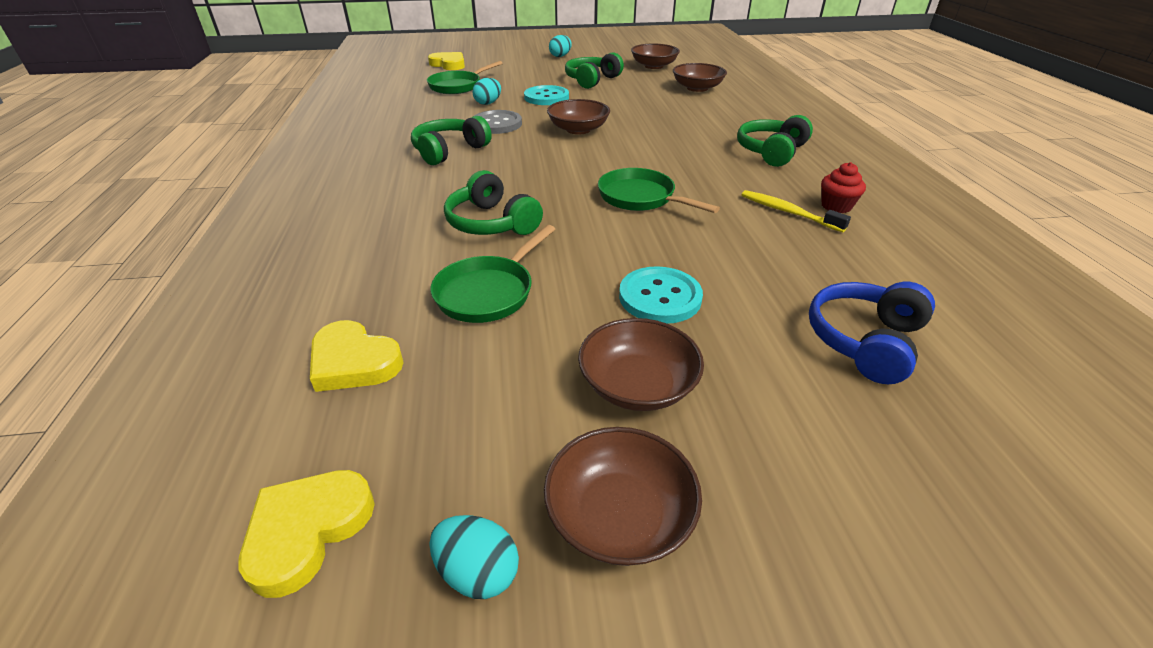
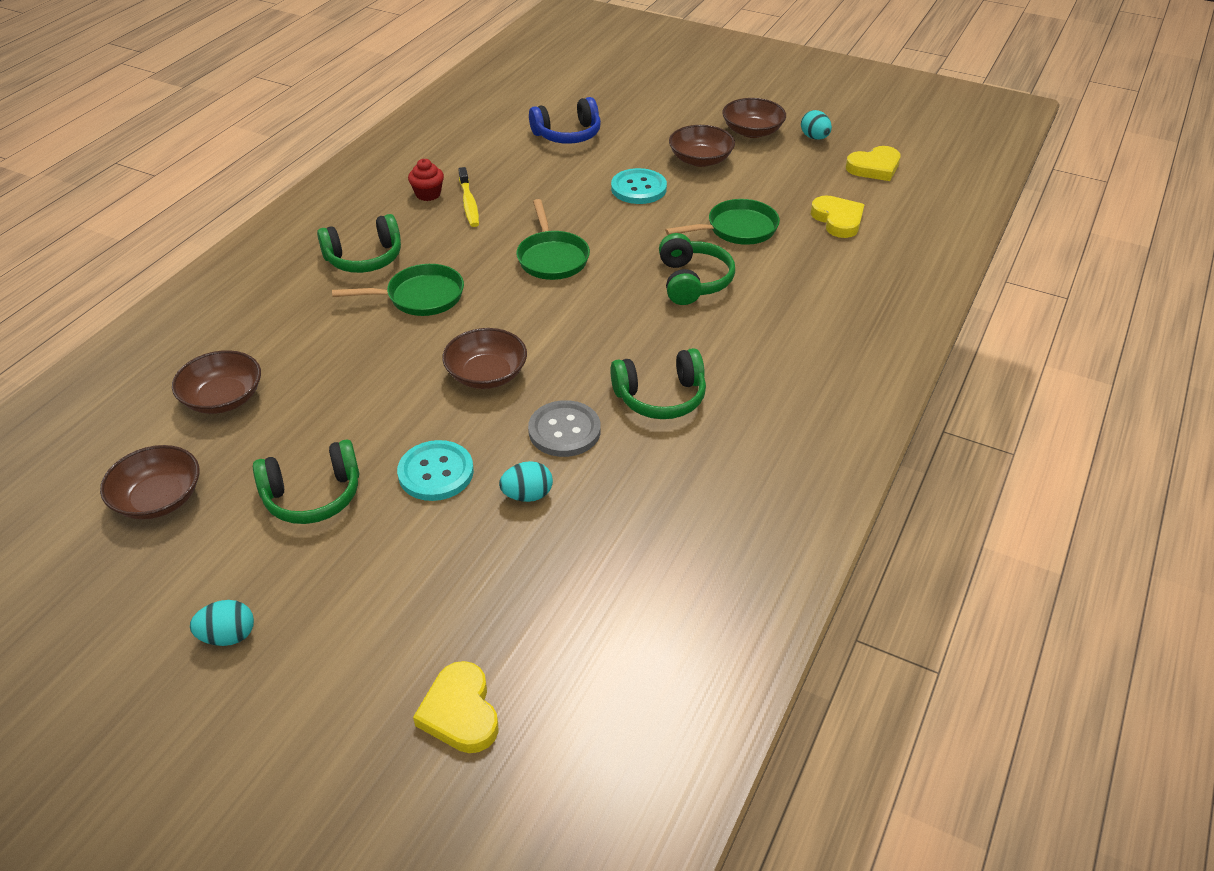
camera: 145 degrees left, 5 degrees up
(458, 86) = (523, 583): green pan -> green pan (420, 297)

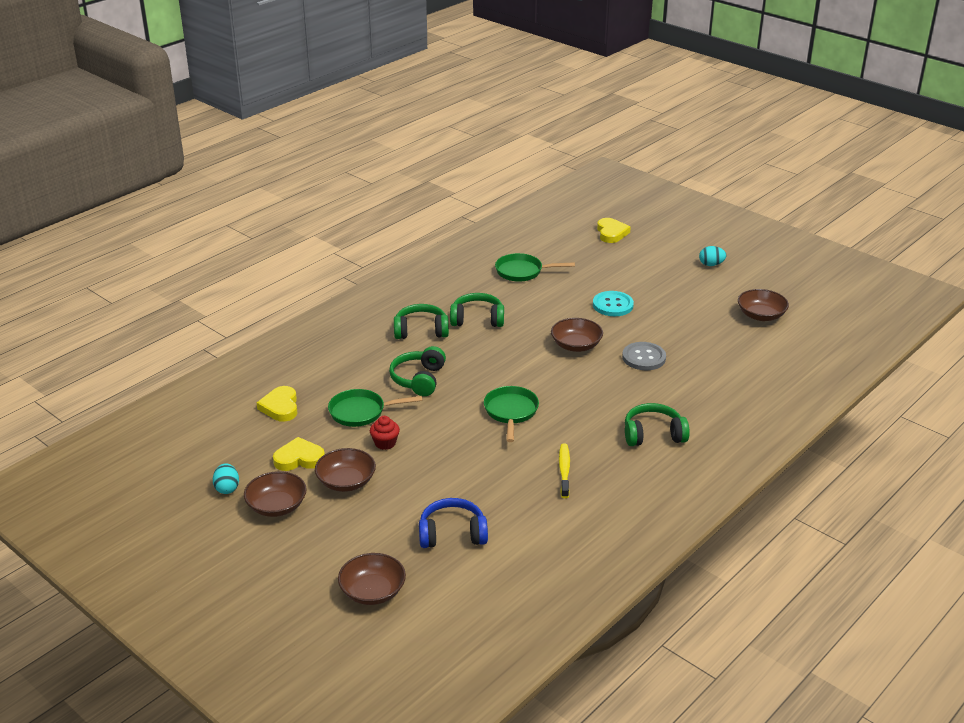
camera: 165 degrees left, 10 degrees down
(223, 398) = (739, 357): brown bowl -> brown bowl (372, 591)
(313, 495) = (678, 305): green headphones -> green headphones (421, 331)
(420, 297) = (613, 399): green pan -> green pan (522, 272)
(428, 194) = (598, 486): red cupcake -> red cupcake (385, 443)
(527, 495) = (566, 290): turquoise egg -> none
(564, 431) = (538, 312): grey button -> grey button (644, 358)
(638, 188) = (416, 461): turquoise button -> none
(874, 167) = (207, 448): yellow heart -> yellow heart (299, 458)

